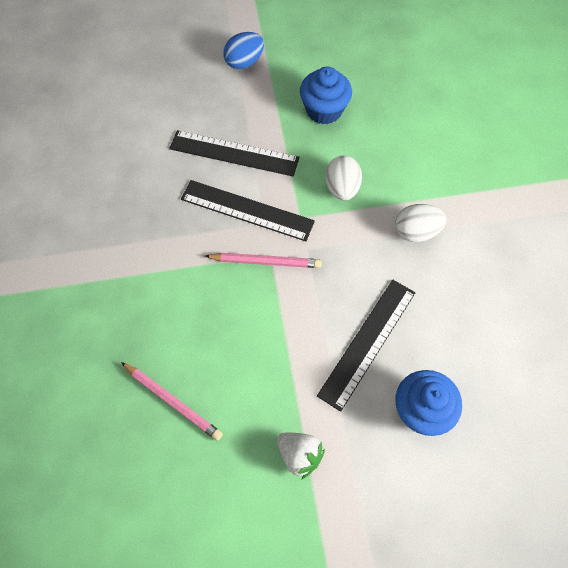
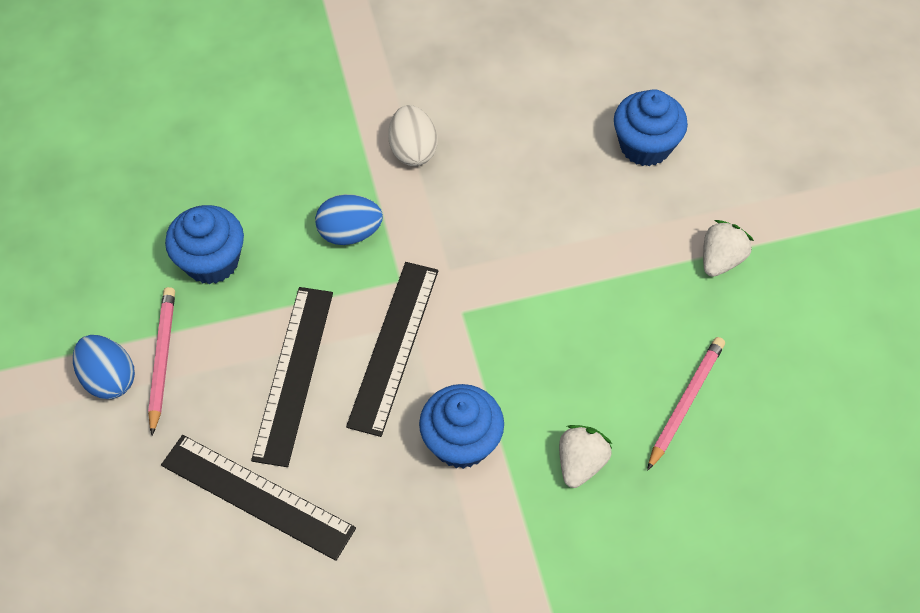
camera: 95 degrees left, 5 degrees down
(138, 319) = (580, 463): none -> white strawberry
(168, 246) = (461, 442): none -> blue cupcake
(266, 262) = (474, 315): pink pencil -> pink pencil (163, 358)
(342, 188) = (350, 233): white egg -> blue egg
(368, 343) = (572, 198): black ruler -> black ruler (257, 496)

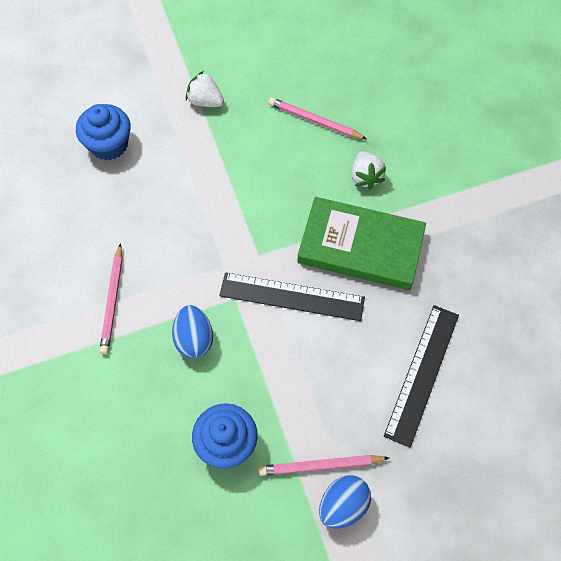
camera: 95 degrees left, 5 degrees up
(293, 374) = (322, 363): black ruler -> none
(413, 150) = (112, 301): white egg -> pink pencil
(461, 442) = (360, 246): blue cupcake -> green book
(580, 463) = (365, 177): white strawberry -> white strawberry turned 120 degrees counterclockwise

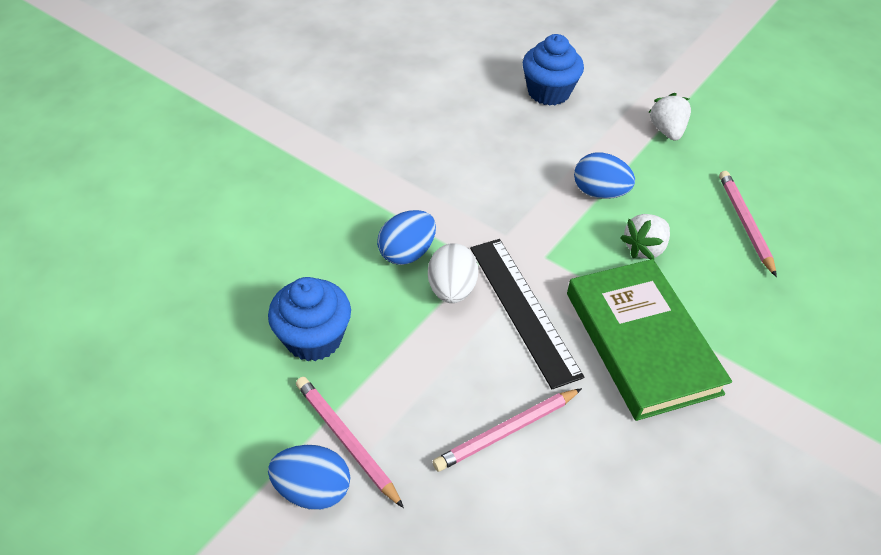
camera: 55 degrees right, 15 degrees down
(112, 301) = (396, 174): pink pencil -> pink pencil (506, 431)
(229, 183) = (599, 193): none -> blue egg
(246, 330) = (451, 289): none -> white egg
(365, 177) = (730, 302): white strawberry -> white strawberry (644, 248)
(422, 373) = (540, 491): black ruler -> none

